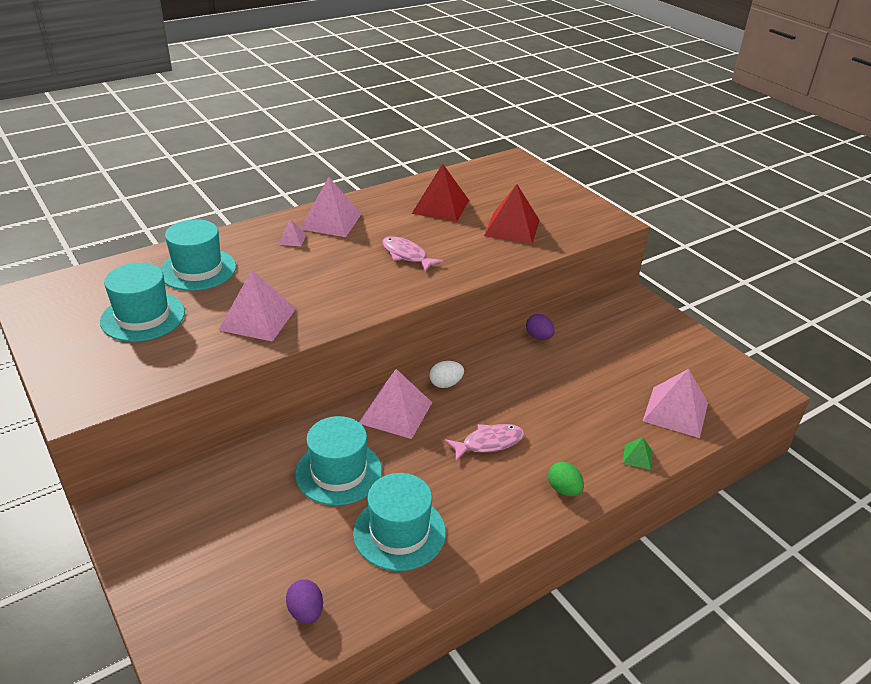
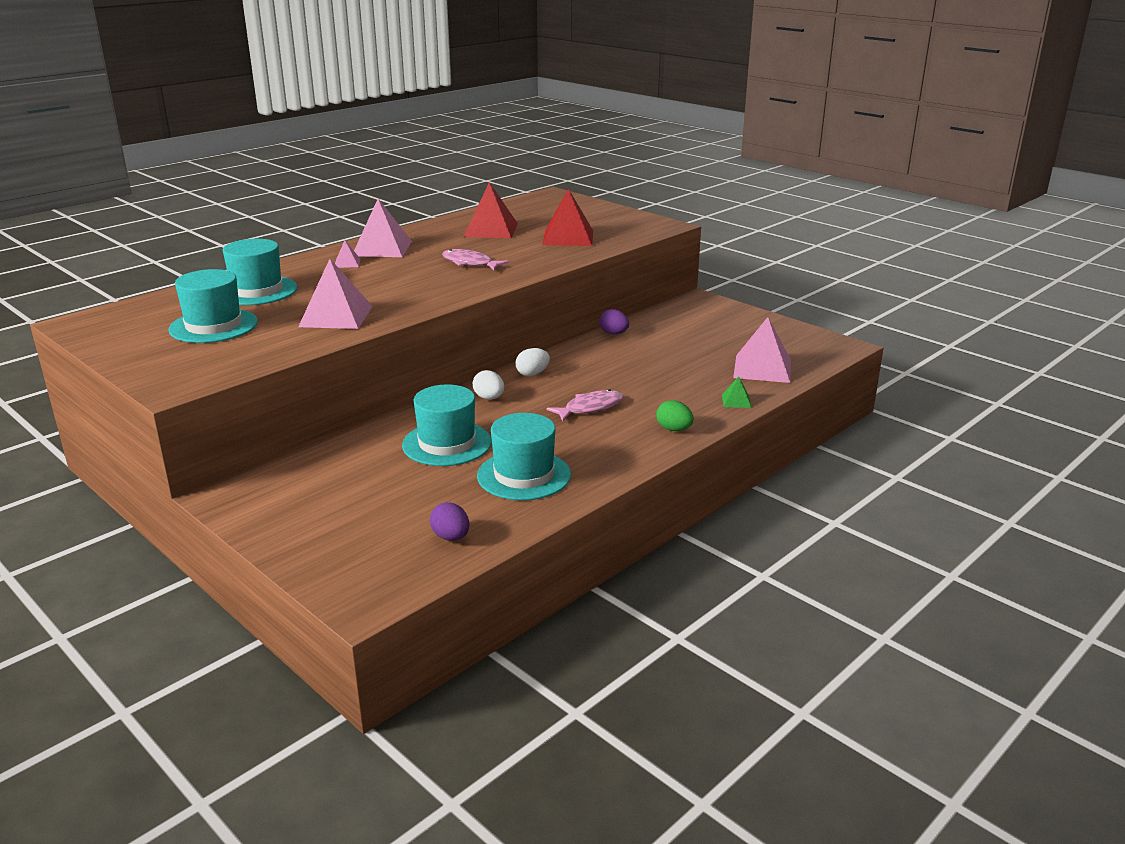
camera: 10 degrees left, 10 degrees down
(395, 412) = (489, 398): pink pyramid -> white egg

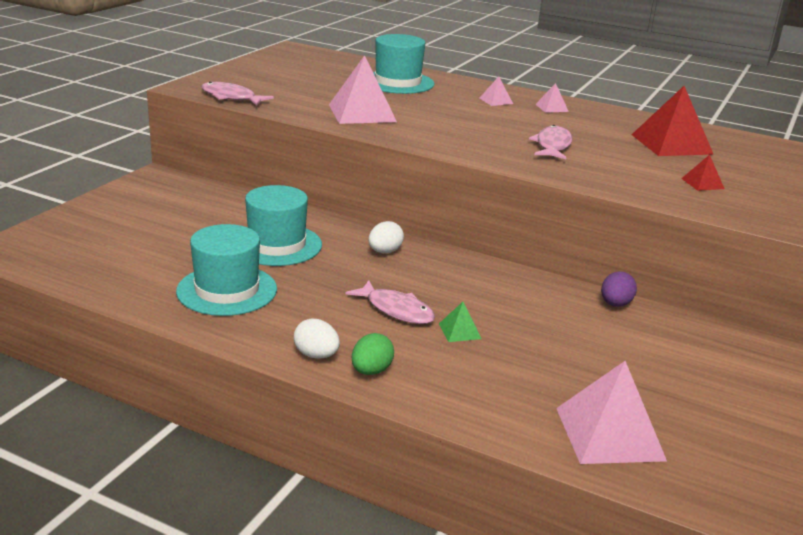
camera: 70 degrees right, 0 degrees up
(213, 326) = (312, 81): turquoise hat -> none
(232, 369) = (231, 97): none -> pink fish
(382, 248) = (552, 108): pink pyramid -> pink pyramid, size x0.46
(451, 537) = (105, 270): purple egg -> none
(532, 374) = (458, 267): white egg -> white egg (316, 355)
(568, 237) = (702, 183): red pyramid -> red pyramid, size x0.46
(736, 401) = (483, 415): green pyramid -> green pyramid (459, 331)

